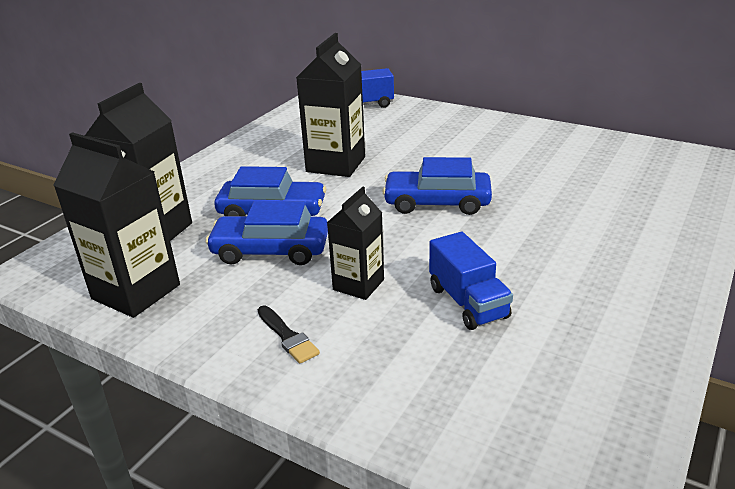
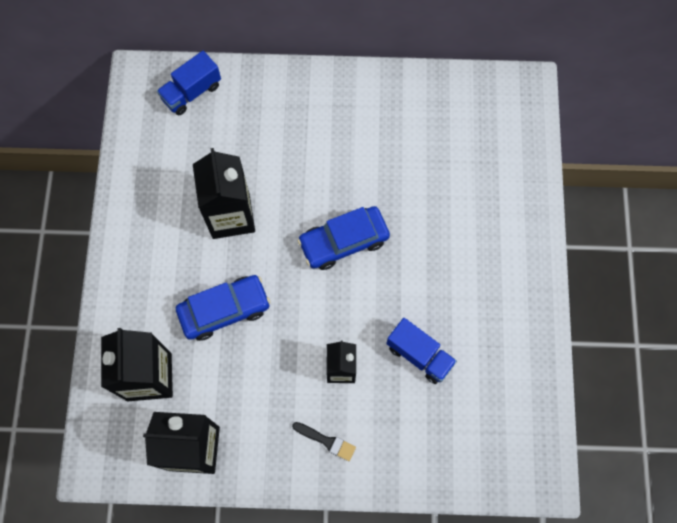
camera: 30 degrees left, 40 degrees up
(270, 250) = (256, 359): blue car -> none

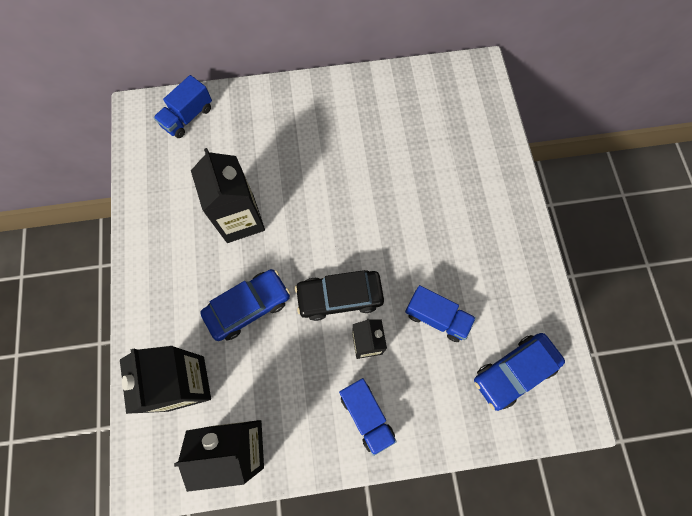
camera: 10 degrees left, 0 degrees up
(321, 316) = (339, 297): none -> black car
(326, 441) = (366, 415): black brush -> blue truck
(344, 241) = (347, 225): blue car -> blue car (514, 372)

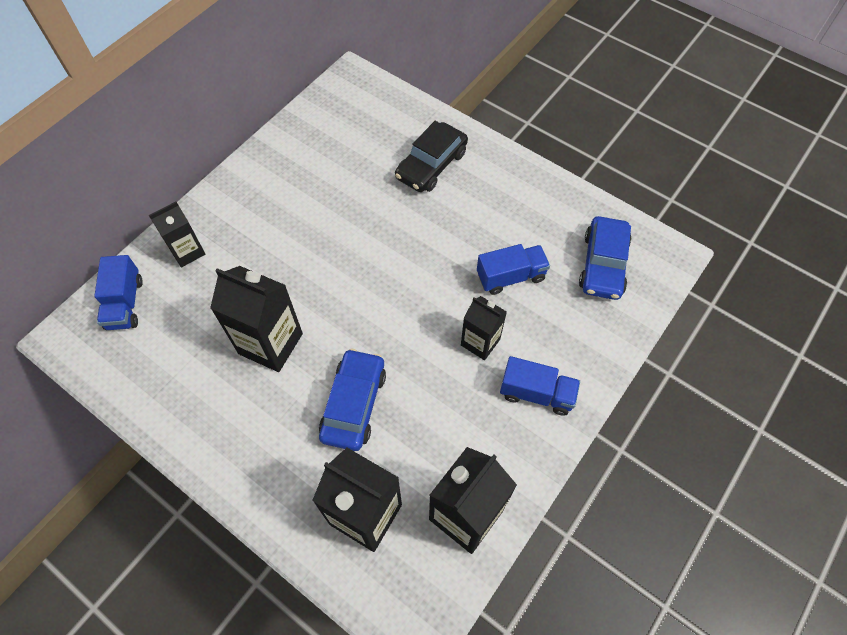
camera: 45 degrees left, 10 degrees down
(252, 112) = (187, 251): none -> black carton
(339, 297) = (422, 328): black car -> black car (431, 165)

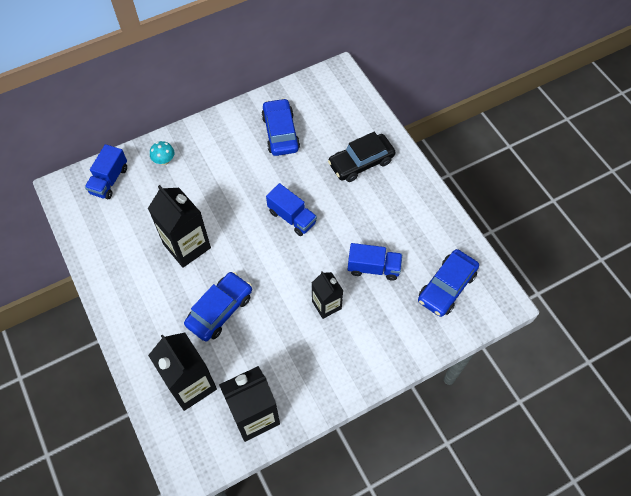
camera: 25 degrees right, 0 degrees up
(187, 251) = (164, 160): black carton -> turquoise mushroom
(318, 166) = (280, 133): none -> blue car
(536, 393) = (346, 357): blue truck -> blue truck (292, 217)

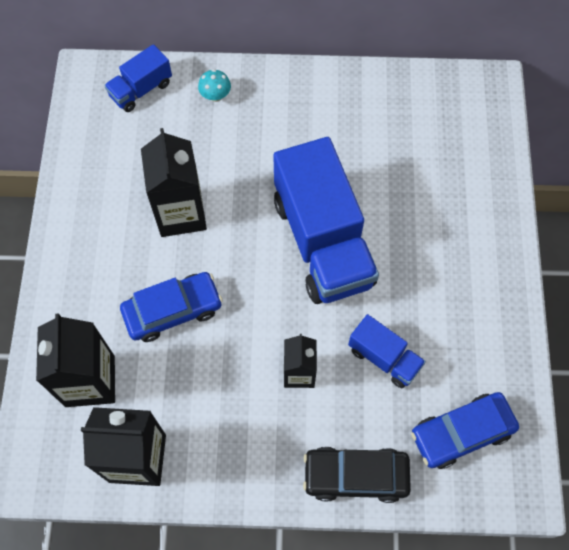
camera: 30 degrees right, 5 degrees up
(280, 133) = (372, 128): blue car -> none
(292, 217) = (322, 241): blue truck -> blue truck, size x2.08
(361, 162) = (449, 215): black car -> black car (355, 476)

